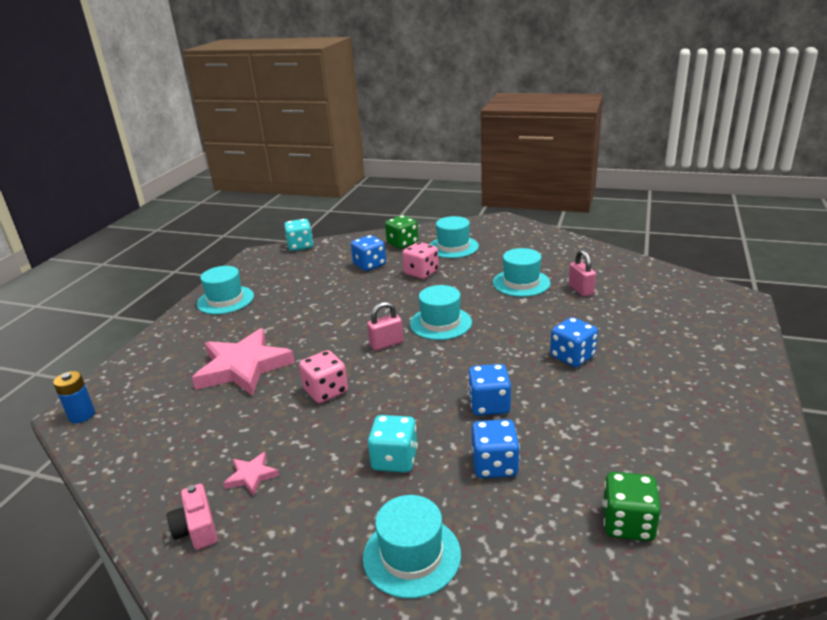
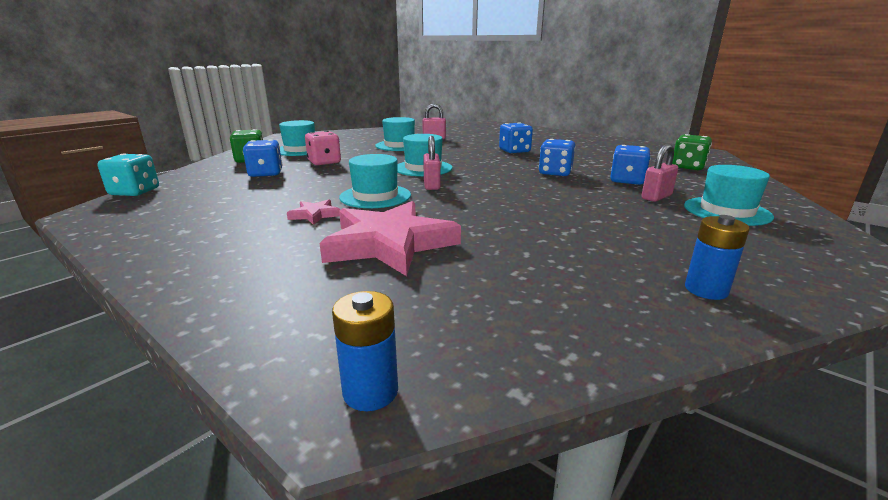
camera: 70 degrees left, 5 degrees down
(197, 528) = (706, 290): pink camera -> blue battery
(225, 300) = (181, 241): turquoise hat -> turquoise hat (375, 196)
(251, 476) = (616, 255): pink star -> pink star (315, 215)
(326, 391) = (487, 212): pink dice -> none
(394, 459) = (610, 202): turquoise dice -> none
(436, 494) = (656, 197): none -> pink padlock

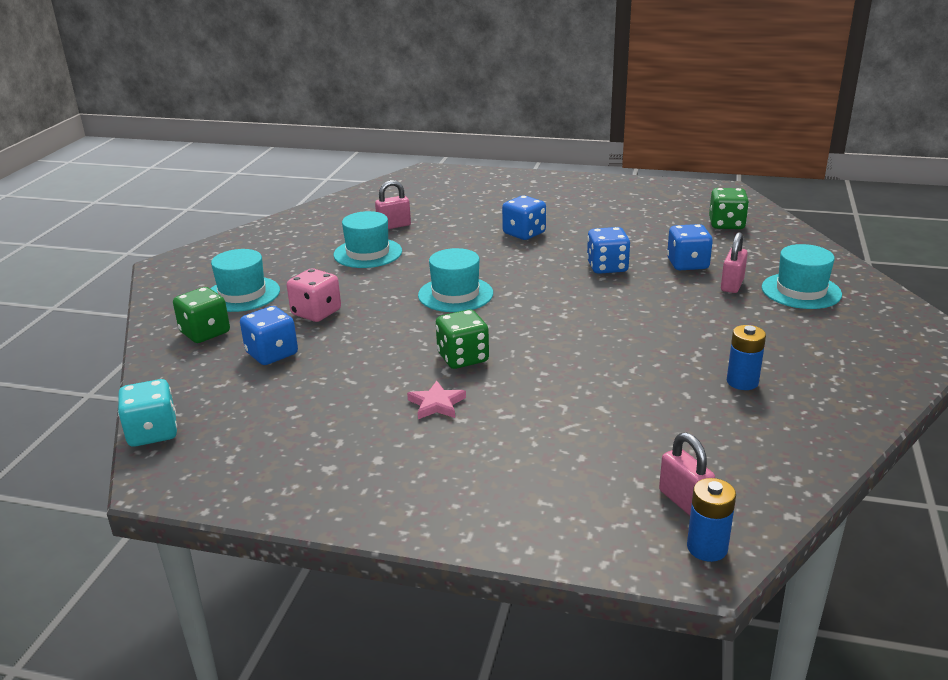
camera: 25 degrees left, 5 degrees up
(375, 196) = (463, 358): turquoise hat -> green dice
(389, 244) = (561, 419): pink star -> none
(432, 185) = (501, 323): pink padlock -> pink padlock (684, 501)
(706, 290) = (839, 392): blue battery -> blue battery (742, 382)

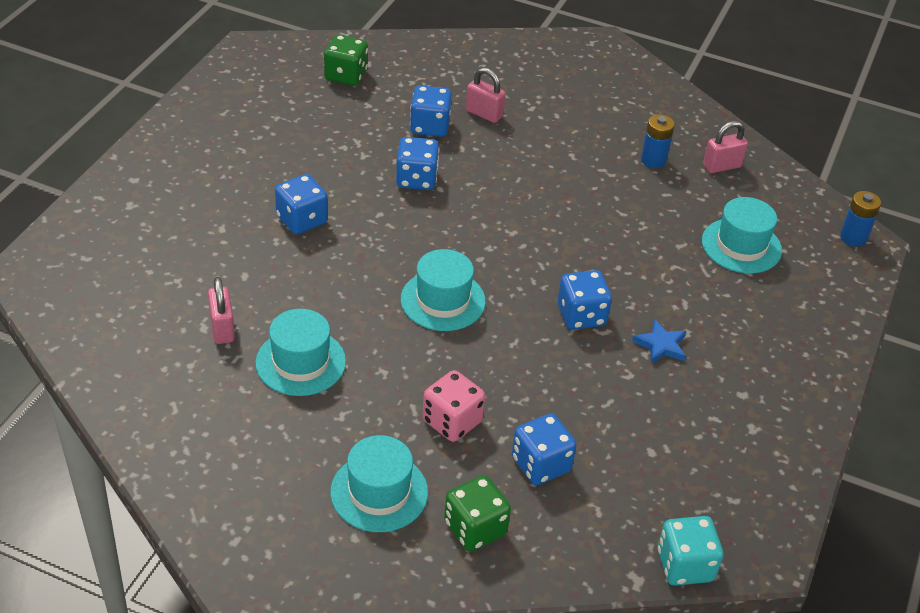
camera: 85 degrees left, 15 degrees up
(436, 404) = (661, 345): pink star -> blue star
(463, 358) = (581, 315): green dice -> blue dice
(684, 501) = (804, 234): pink padlock -> pink padlock (722, 166)
(801, 291) = (508, 80): turquoise hat -> turquoise hat (741, 246)

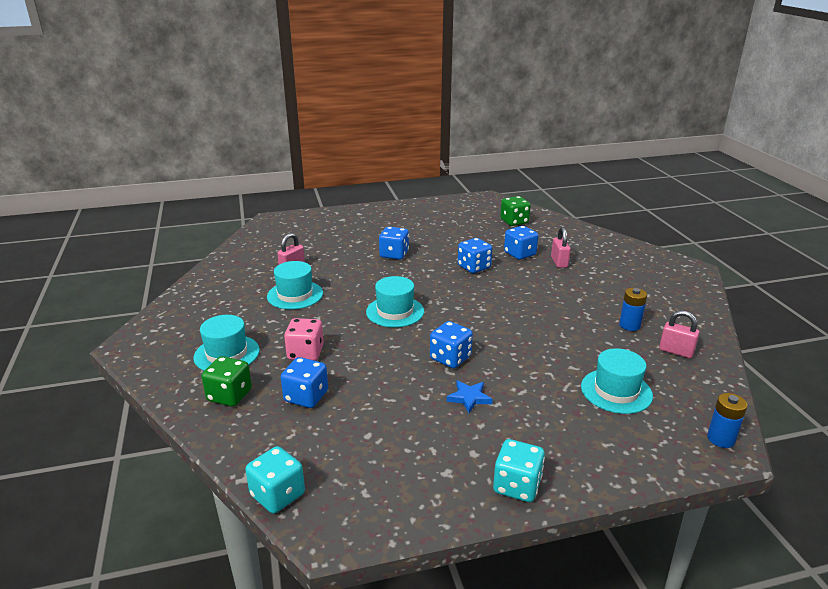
camera: 55 degrees right, 15 degrees down
(807, 395) = (517, 486): none -> turquoise dice

